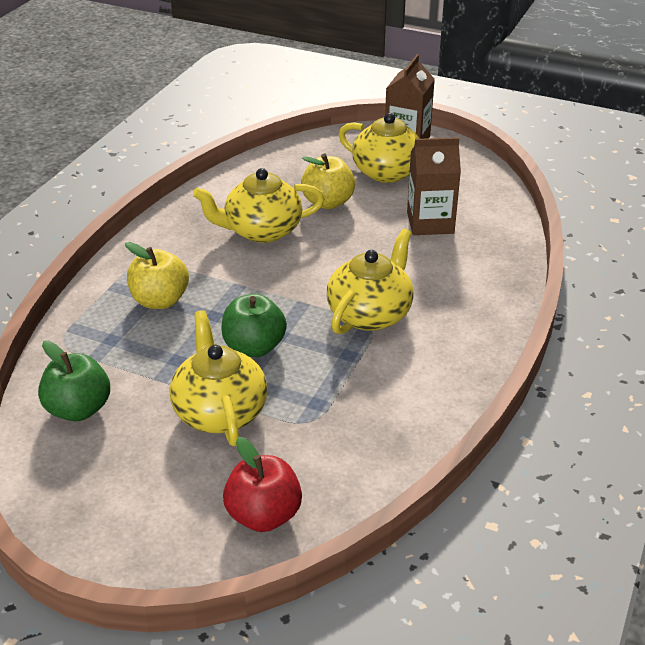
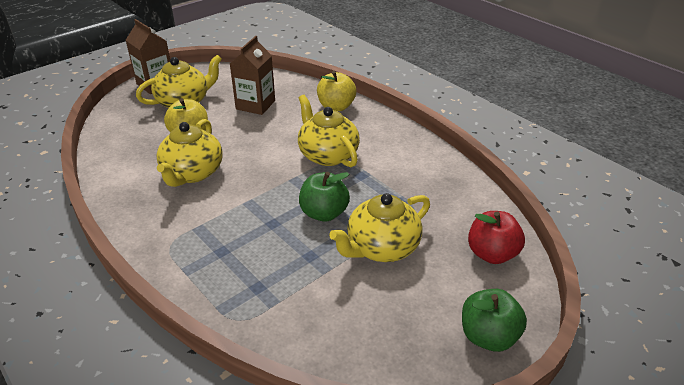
camera: 65 degrees left, 0 degrees up
(78, 409) = (332, 327): green apple -> green apple (488, 336)
(160, 300) = (230, 247): yellow apple -> yellow apple (336, 107)
(219, 411) = (381, 248): yellow teapot -> yellow teapot turned 45 degrees counterclockwise

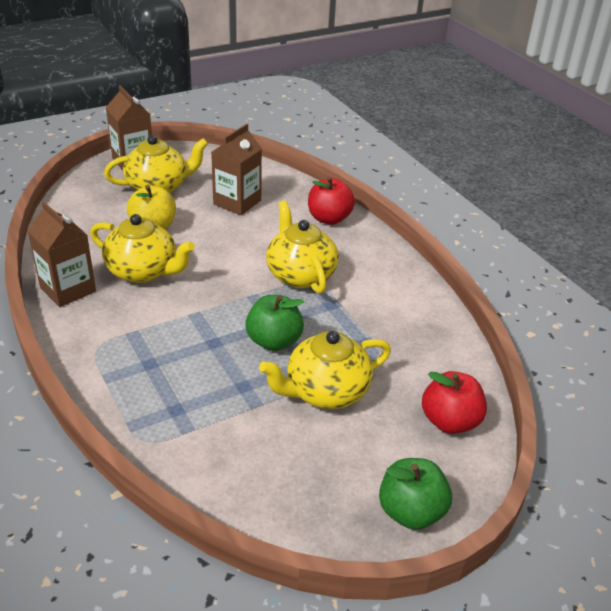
camera: 10 degrees right, 0 degrees up
(128, 199) = (68, 289): none -> brown carton
(192, 173) = (143, 271): yellow teapot -> yellow teapot turned 90 degrees counterclockwise
(336, 107) = (329, 218): yellow apple -> red apple

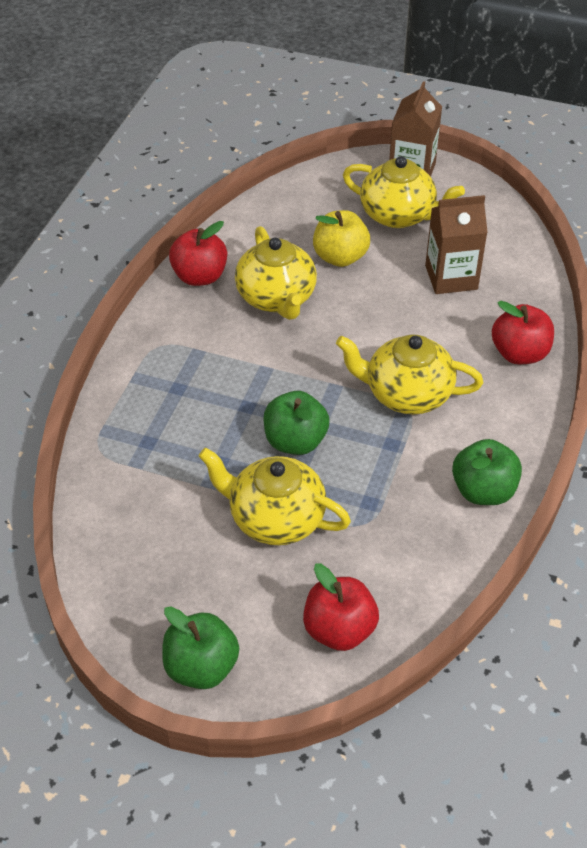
camera: 50 degrees right, 10 degrees up
(68, 289) = (200, 276): brown carton -> red apple
(300, 274) = (406, 394): yellow teapot -> yellow teapot turned 105 degrees counterclockwise
(411, 295) = (483, 491): none -> green apple

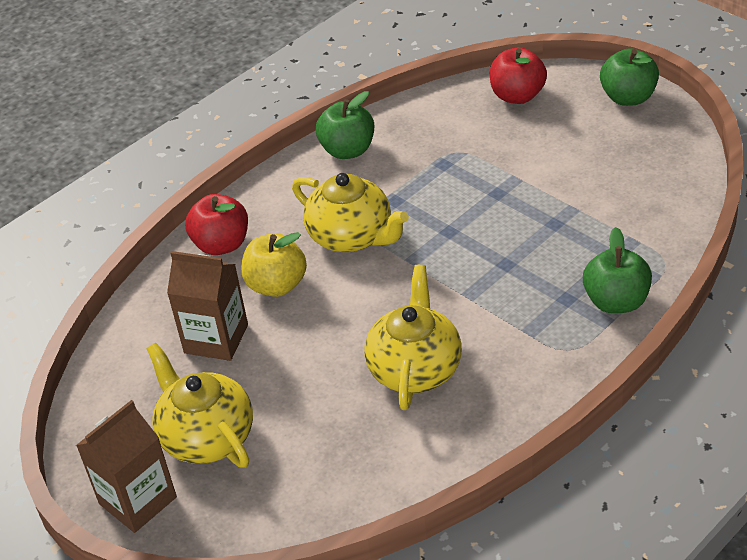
camera: 150 degrees left, 5 degrees down
(200, 276) = (488, 422): red apple -> none
(275, 518) = (528, 171): yellow teapot -> none
(295, 441) = (478, 223): green apple -> green apple (616, 301)
(340, 257) = (313, 399): yellow apple -> yellow apple (277, 285)

